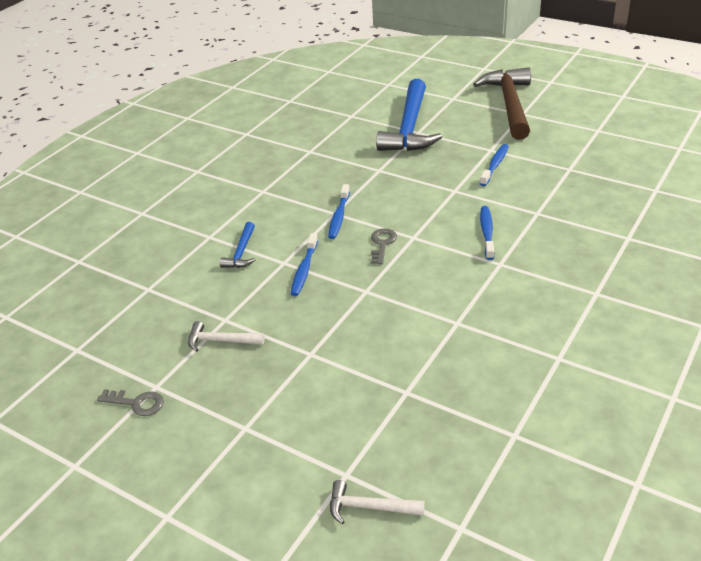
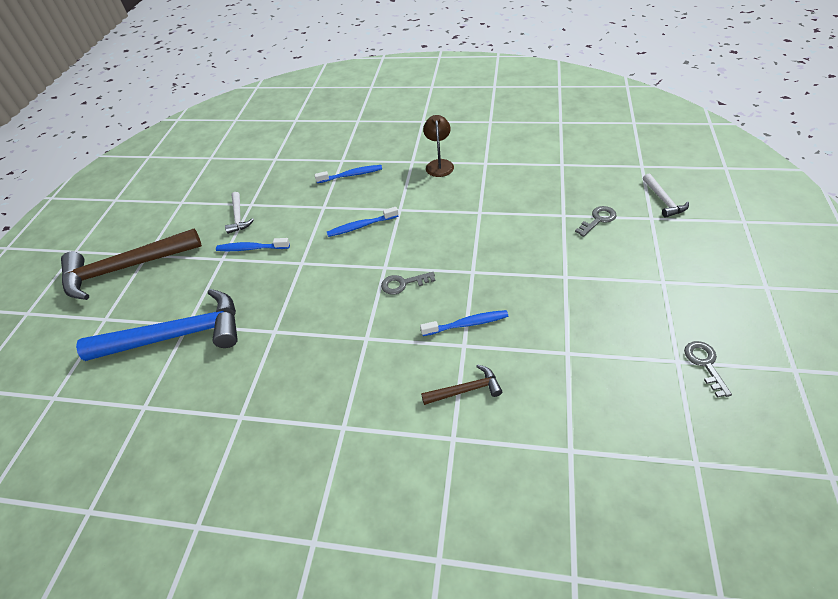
camera: 110 degrees left, 10 degrees up
(221, 341) = (594, 341): white hammer -> white hammer (238, 217)
(241, 252) = (465, 390): blue hammer -> brown hammer
(339, 217) = (372, 331): blue toothbrush -> blue toothbrush (351, 175)
(376, 420) = (598, 220): none -> grey key
(576, 315) = (439, 164): none -> brown lamp

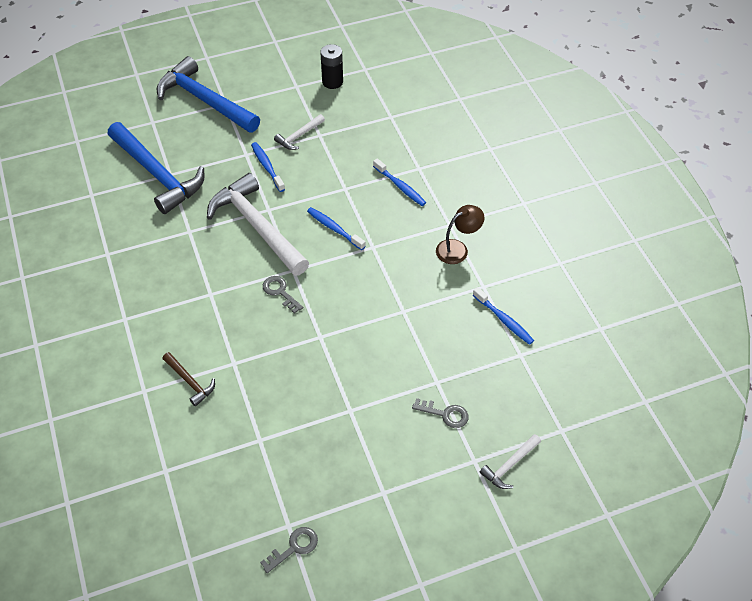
camera: 55 degrees right, 5 degrees up
(126, 268) = (205, 101): brown hammer -> blue hammer
(202, 179) = (332, 82): none -> black battery
(314, 277) = (257, 227): none -> white hammer
(467, 324) = (257, 356): blue toothbrush -> blue toothbrush (504, 320)

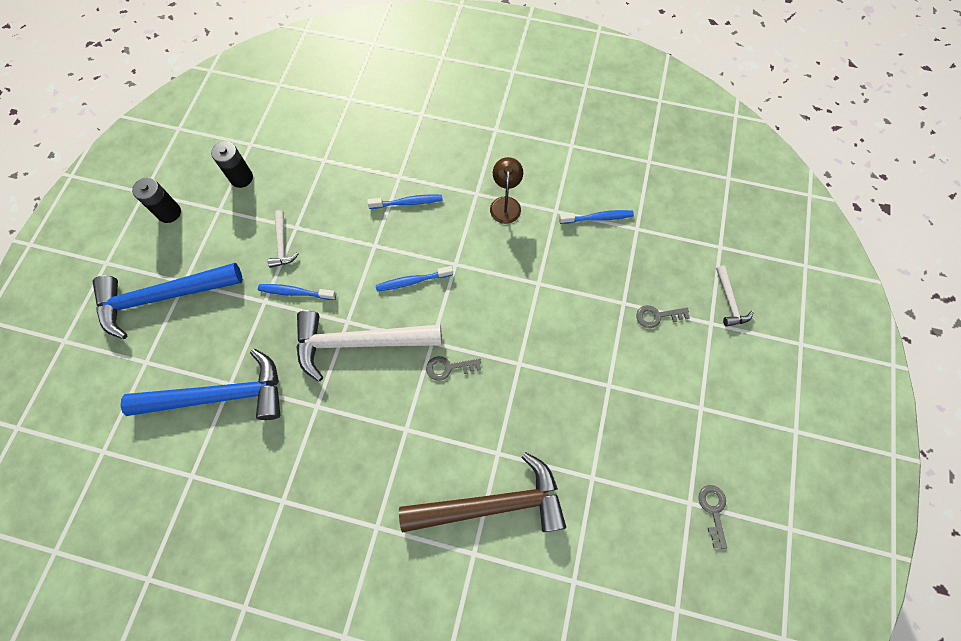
camera: 55 degrees left, 15 degrees up
(190, 381) = (492, 504): brown hammer -> brown hammer, size x2.22
(271, 63) = (169, 213): none -> black battery
(445, 414) = (657, 316): grey key -> grey key turned 150 degrees counterclockwise

